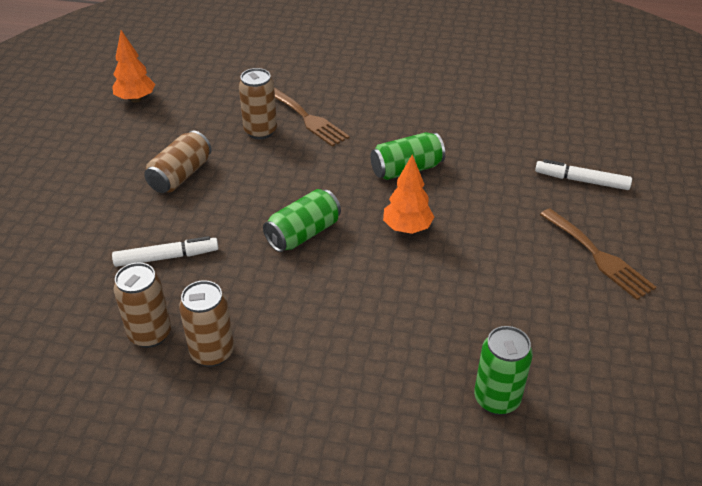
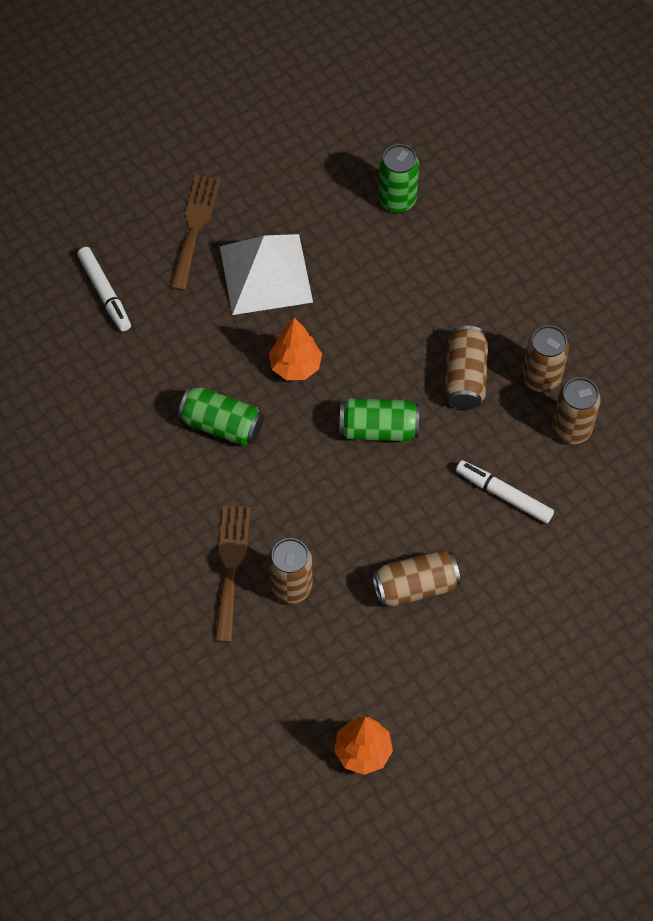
camera: 135 degrees left, 20 degrees up
(277, 308) = (465, 377): none -> brown can
(508, 265) = (265, 274): none -> white pyramid

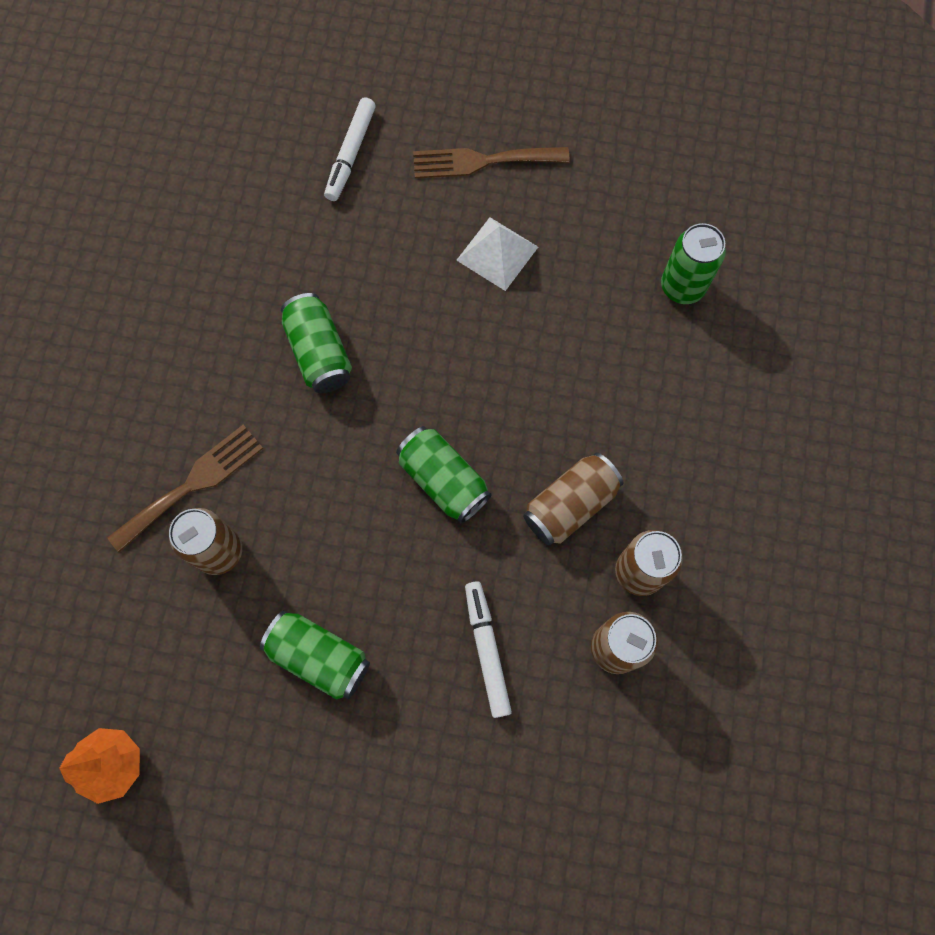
camera: 45 degrees right, 10 degrees up
(195, 227) = (482, 161): brown fork -> brown fork turned 150 degrees counterclockwise
(265, 274) = (497, 253): white pyramid -> white pyramid, size x0.62
(295, 366) = (434, 357): orange tree -> none
(415, 586) = (319, 657): brown can -> green can

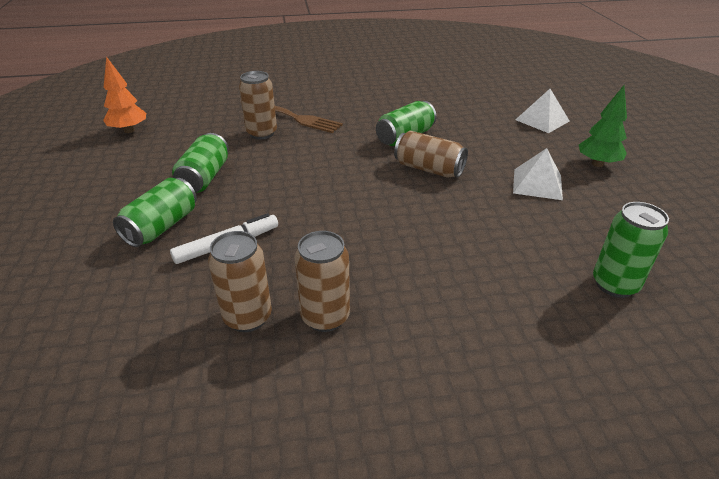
camera: 70 degrees right, 35 degrees down
(351, 154) = (542, 120): white marker -> white pyramid
(443, 480) = (349, 198): green can -> green can (162, 226)
(482, 161) = (597, 164): brown fork -> green tree
(570, 505) = (365, 261): brown can -> brown can (428, 169)

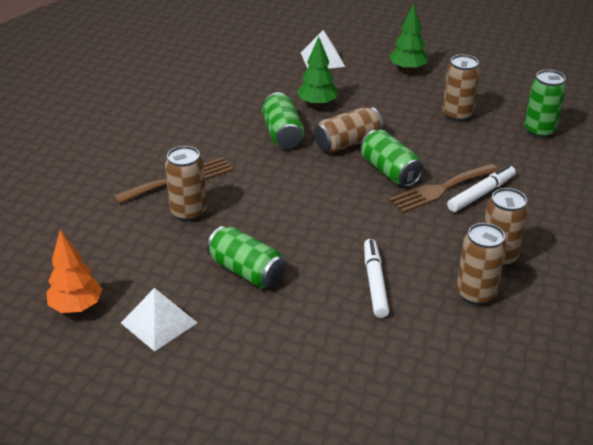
camera: 60 degrees left, 0 degrees up
(162, 226) = (315, 316): green can -> green can (389, 171)
(412, 242) = (441, 189): none -> brown fork
(432, 272) = (481, 194): none -> white marker
(469, 138) = (317, 104): none -> green tree
(537, 184) = (412, 105): white pyramid -> white pyramid (159, 322)
(561, 215) = (457, 115): none -> brown can

